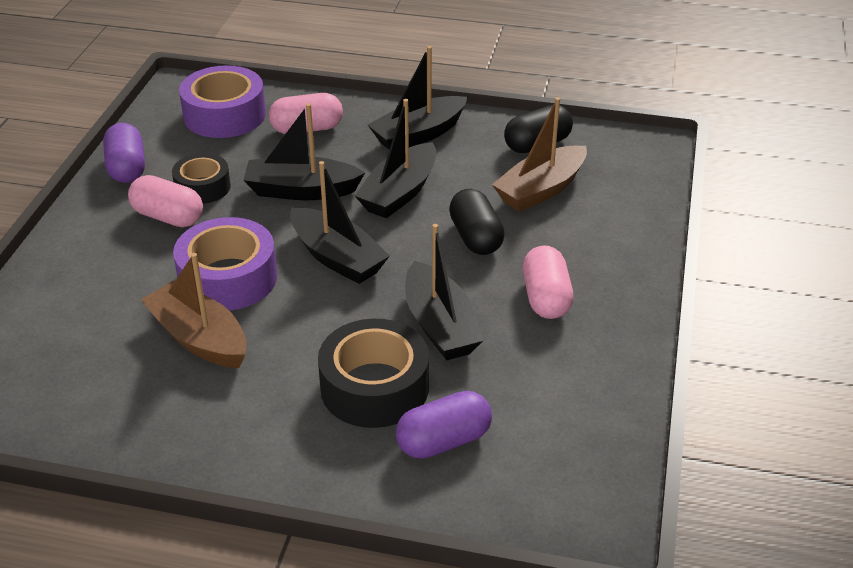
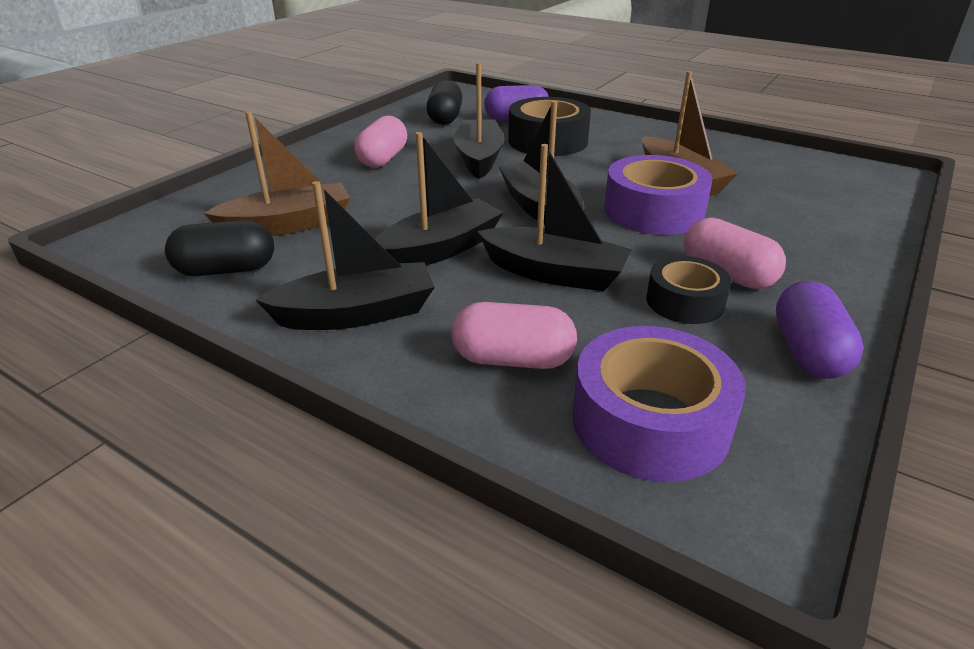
camera: 160 degrees left, 5 degrees down
(475, 237) = (397, 201): black capsule -> black capsule (445, 118)

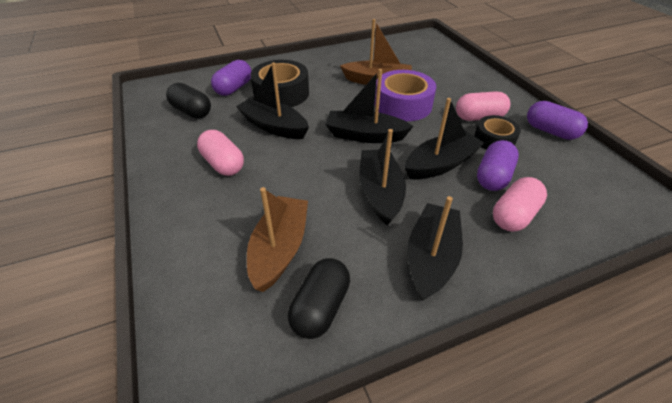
camera: 55 degrees left, 10 degrees up
(584, 322) = (493, 176): none -> purple capsule
(650, 422) = (582, 196): purple tape -> none

